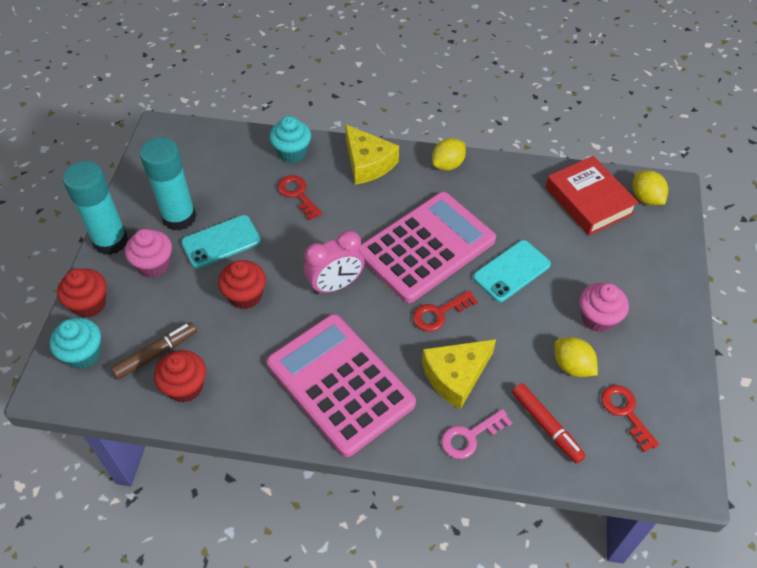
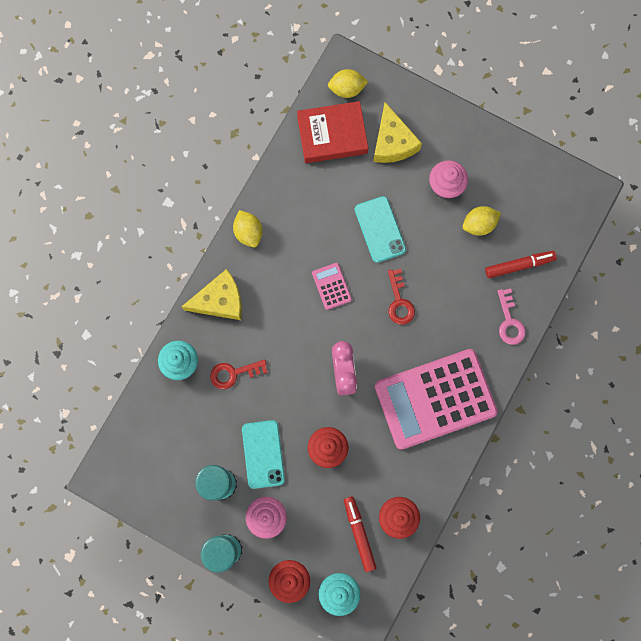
camera: 70 degrees left, 25 degrees up
(156, 354) = (359, 533): brown marker -> red marker
(426, 247) = (331, 286): pink calculator -> pink calculator, size x0.40
(456, 376) = (458, 311): yellow cheese -> yellow cheese (392, 142)
(625, 412) = (527, 206): red key -> none

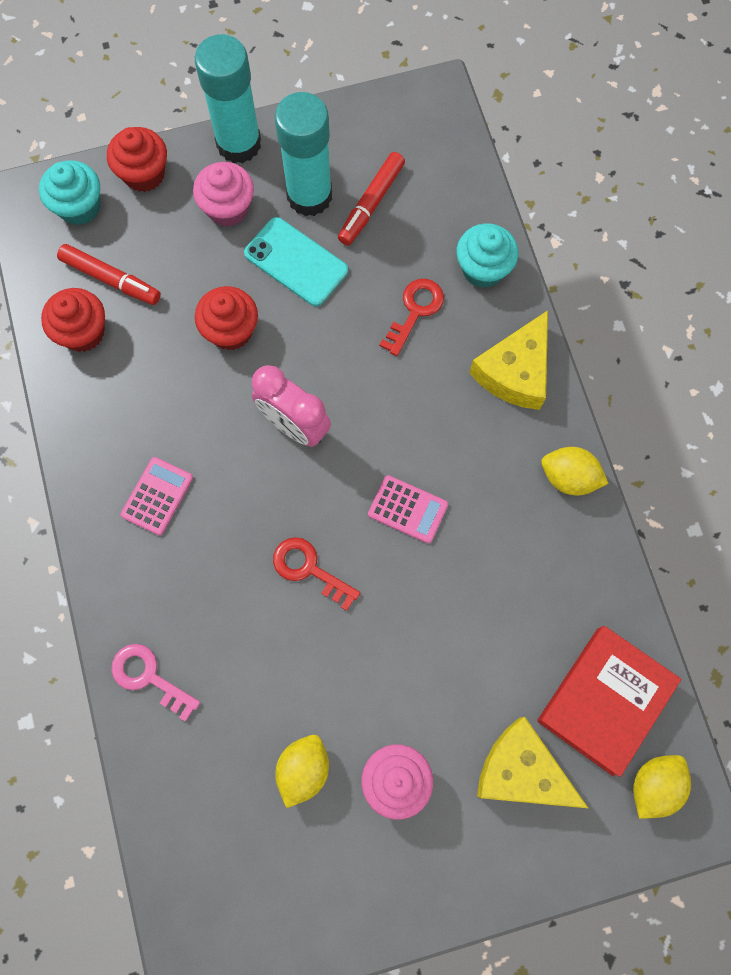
camera: 135 degrees right, 5 degrees down
(380, 229) = (421, 636): turquoise phone -> none
(435, 399) = (157, 496): pink calculator -> pink calculator, size x0.40
(519, 265) = (201, 765): red marker -> red marker (371, 203)

